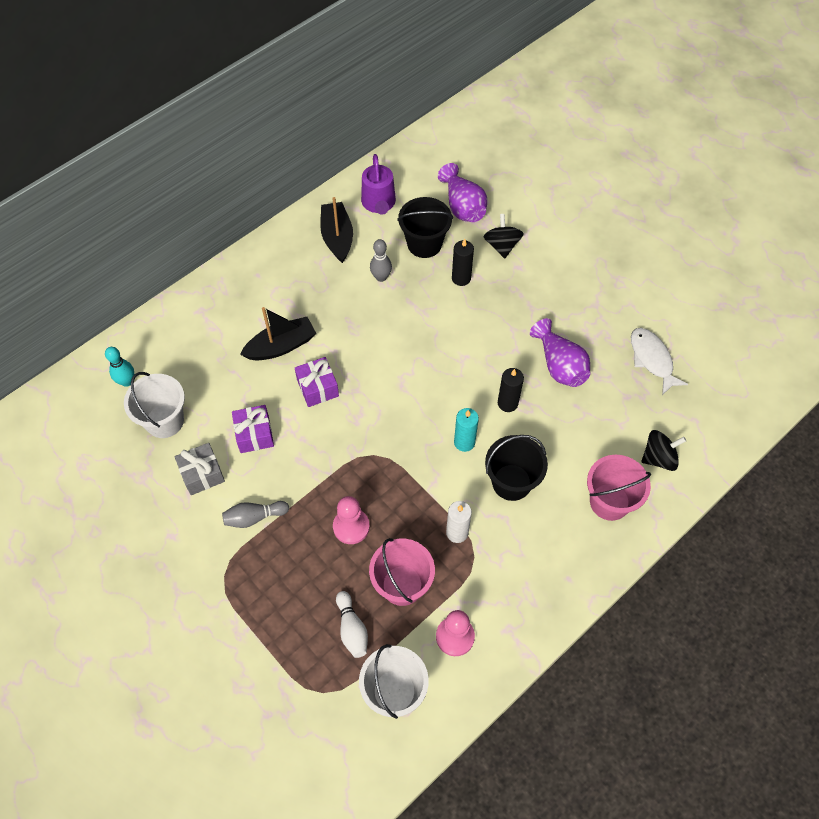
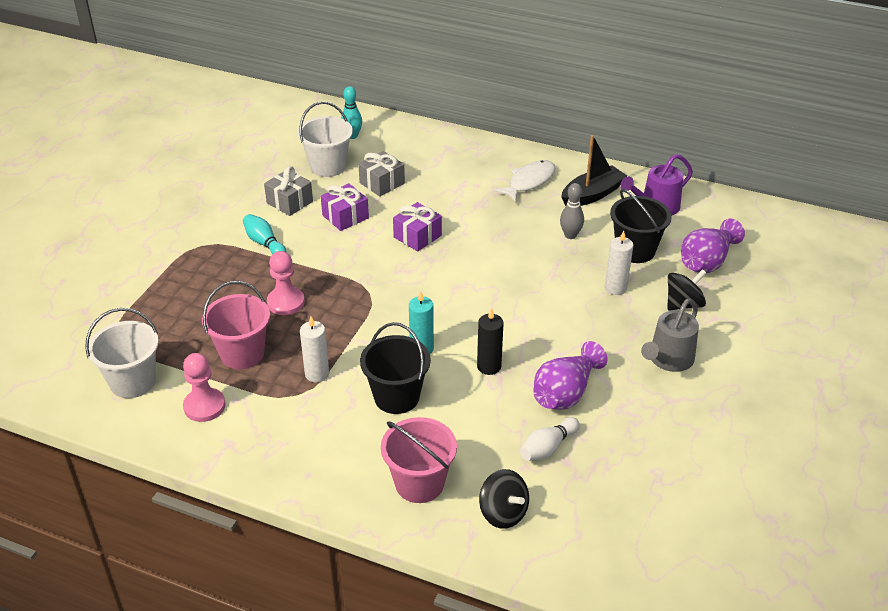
camera: 65 degrees right, 20 degrees down
(221, 385) = (382, 183): none -> grey gift
(254, 517) = (264, 243): grey bowling pin -> turquoise bowling pin
(281, 346) = (446, 201): black boat -> none
(352, 629) = (184, 335): white bowling pin -> white bowling pin (548, 448)
(461, 278) = (615, 288): black candle -> white candle
(555, 285) = (668, 359): none -> grey watering can
(652, 359) = (634, 470): white fish -> white fish (529, 182)

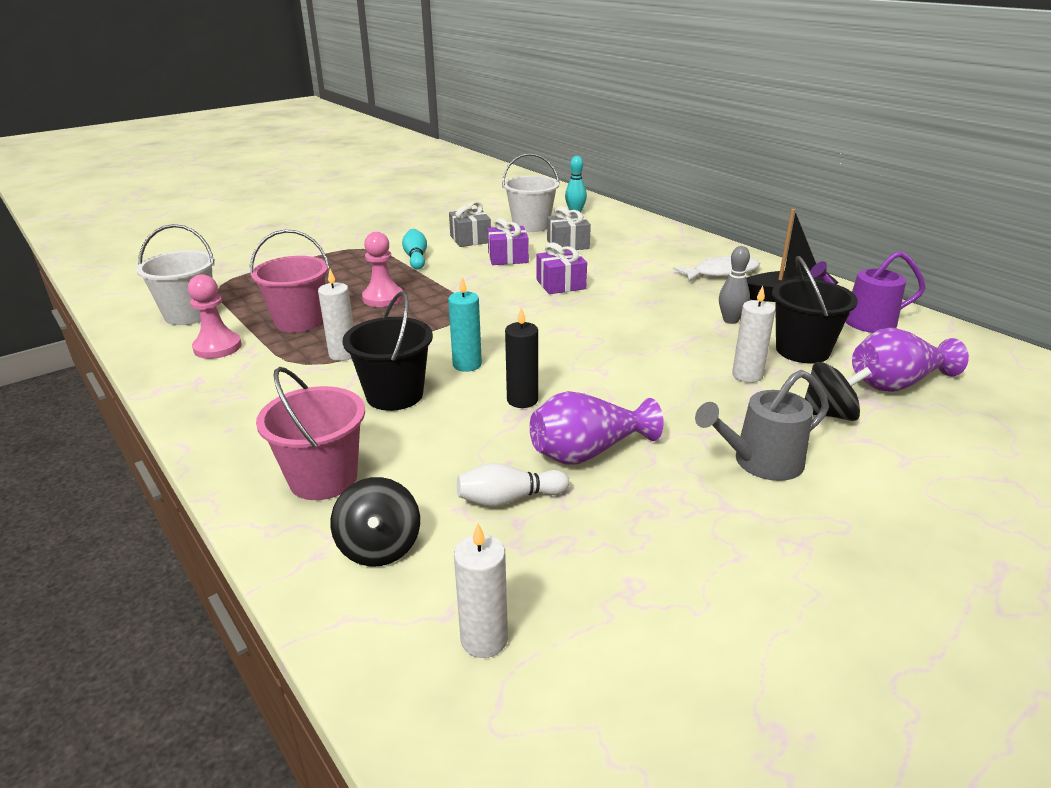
camera: 30 degrees right, 10 degrees down
(609, 538) = (484, 639): none -> white candle

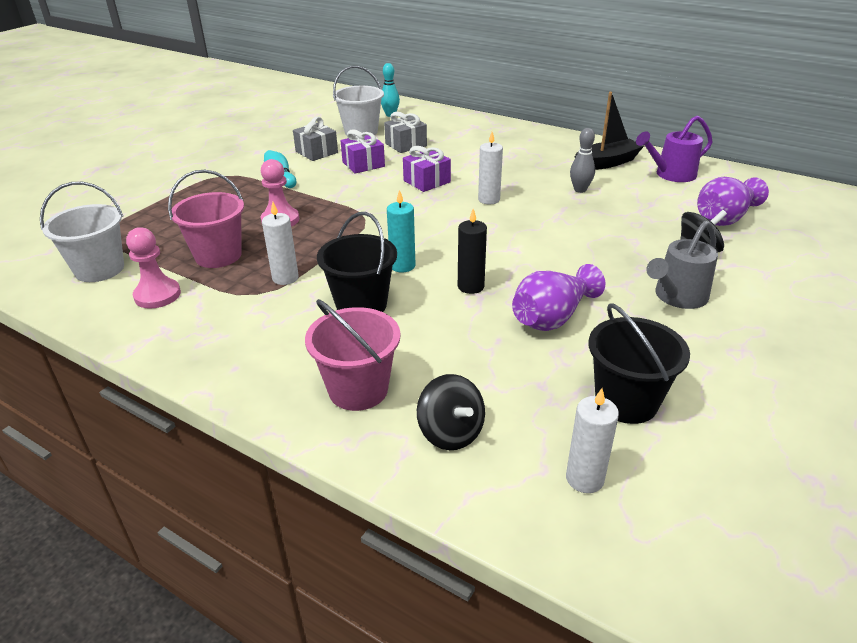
camera: 20 degrees left, 5 degrees up
(509, 499) = (521, 368): white bowling pin -> none
(721, 273) = (545, 151): white fish -> none
(747, 375) = (622, 232): white candle -> white candle (489, 199)
(802, 350) = (646, 205): black bucket -> black bucket (626, 401)

